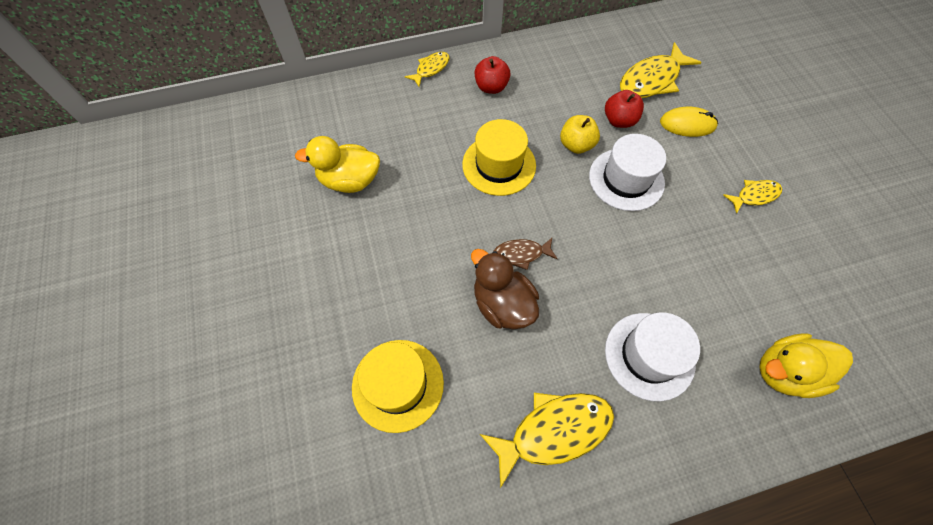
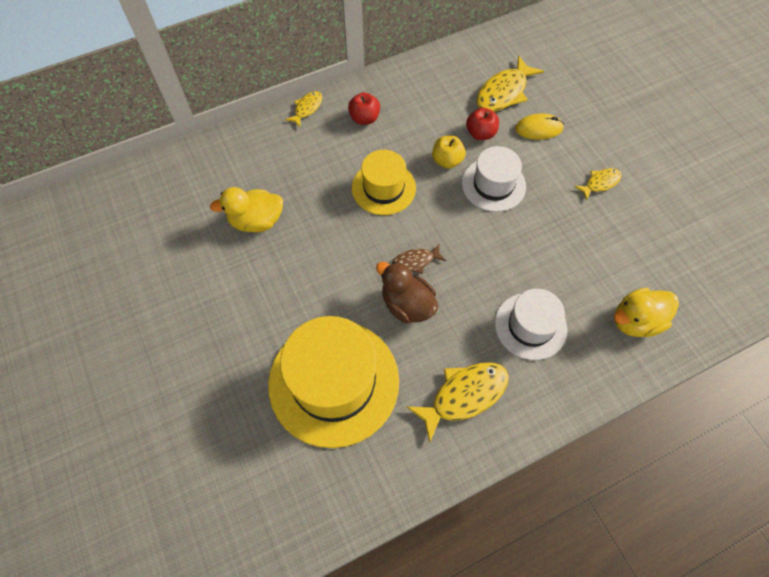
camera: 10 degrees left, 0 degrees up
(398, 384) = (334, 382): yellow hat -> yellow hat, size x1.74

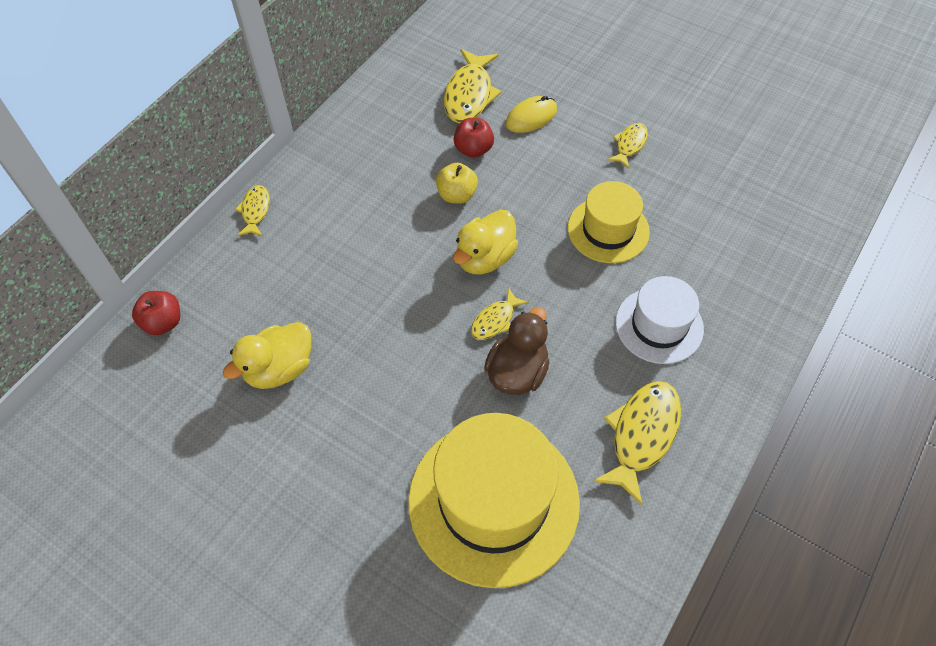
camera: 30 degrees left, 5 degrees down
(364, 118) = (332, 191): red apple -> red apple (163, 322)
(383, 188) = (406, 258): yellow hat -> yellow hat (608, 230)
(407, 305) = (517, 372): brown duck -> brown duck turned 105 degrees clockwise
(415, 261) = (495, 320): brown fish -> yellow fish
(493, 184) = (523, 197): white hat -> none
(636, 321) = (754, 266): yellow duck -> yellow duck (485, 258)

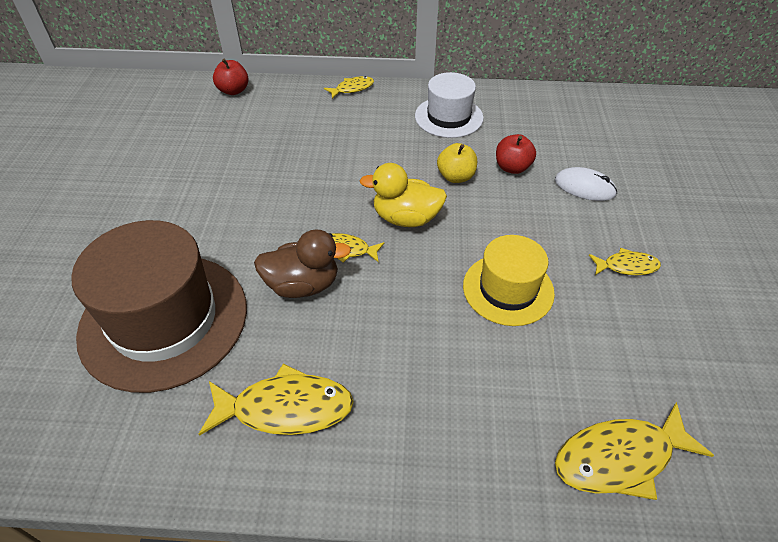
camera: 60 degrees right, 10 degrees down
(279, 369) = (227, 153): yellow duck -> none
(469, 95) = (567, 143): yellow fish -> yellow fish (620, 458)
(493, 501) = (164, 320): yellow hat -> brown hat
(531, 117) = (584, 187): yellow mouse -> white mouse
(659, 325) = (425, 374): white hat -> white hat (448, 117)

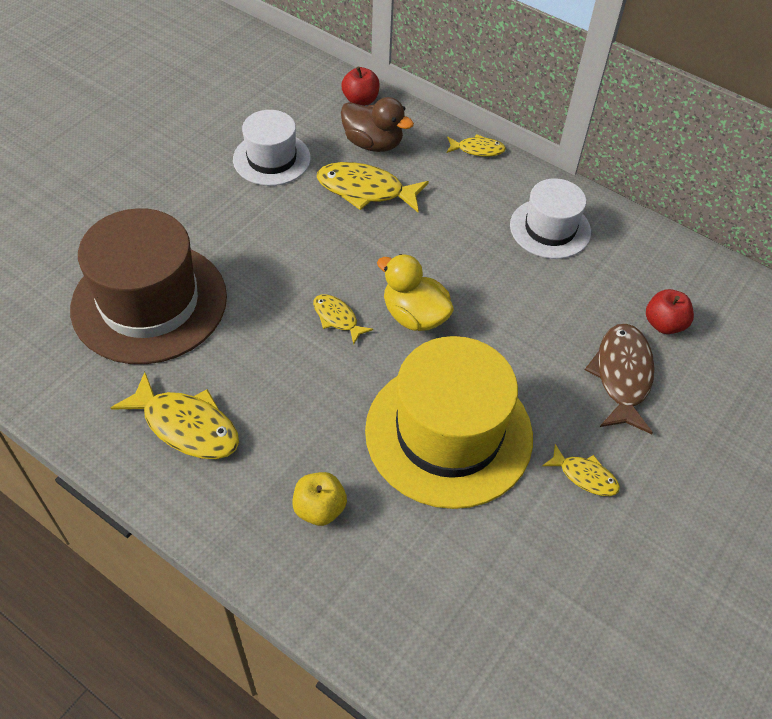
camera: 30 degrees right, 5 degrees up
(191, 158) = (271, 159): none -> white hat
(303, 285) = (276, 331): brown duck -> brown duck (373, 144)
(456, 177) = (499, 298): yellow apple -> yellow apple (319, 508)
(508, 289) = (448, 433): yellow hat -> yellow hat, size x1.74
(512, 167) = (565, 317): red apple -> red apple (664, 324)
(584, 187) = (622, 376): white mouse -> brown fish
(620, 458) = (411, 625): yellow fish -> yellow fish (365, 190)

